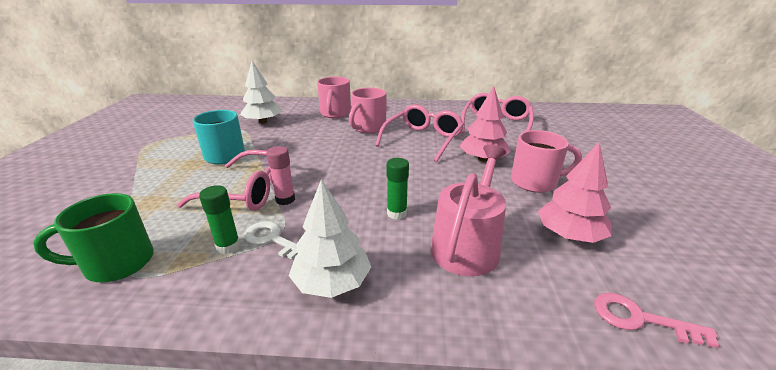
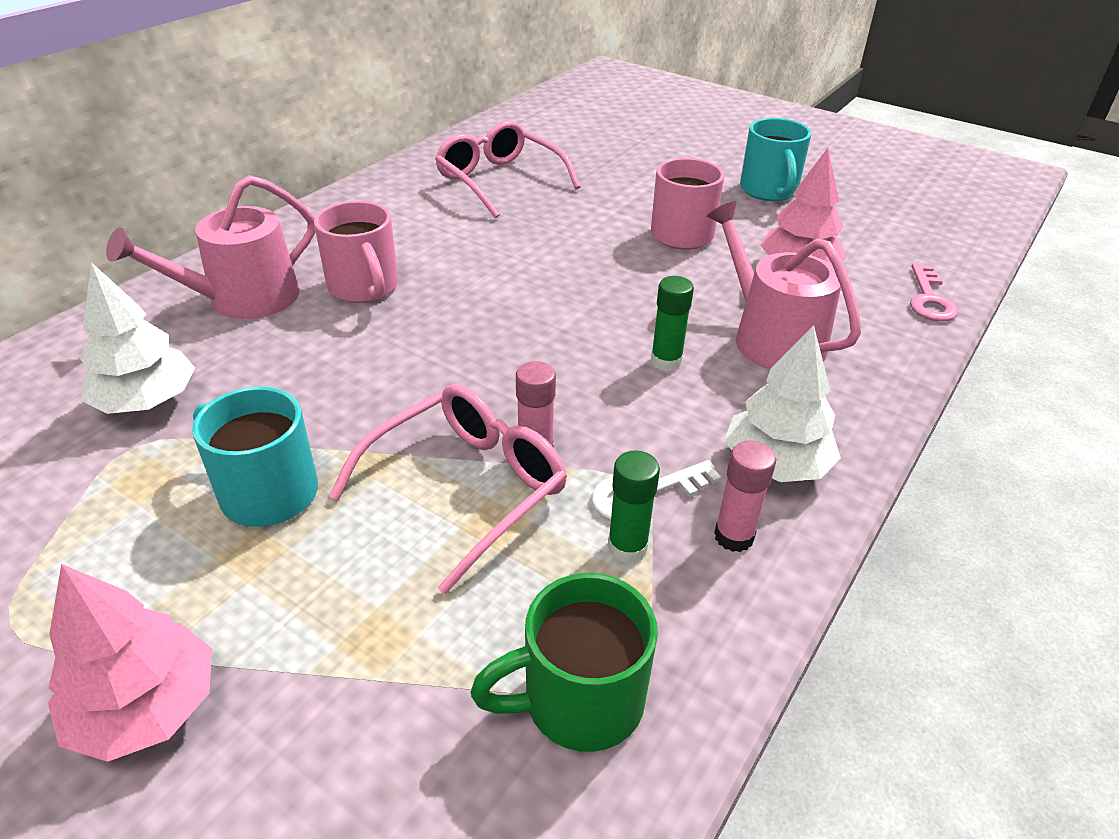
camera: 60 degrees left, 10 degrees up
(117, 263) = (579, 700): green mug -> green mug turned 60 degrees clockwise
(253, 282) = (734, 536): none -> pink glue stick
(335, 114) = (243, 299): pink mug -> pink watering can
(423, 139) = (476, 257): pink glasses -> none
(483, 159) = (591, 239): pink tree -> pink tree (146, 708)
(640, 319) = (929, 299): pink key -> pink key turned 45 degrees counterclockwise
(649, 197) = (769, 191): none -> turquoise mug

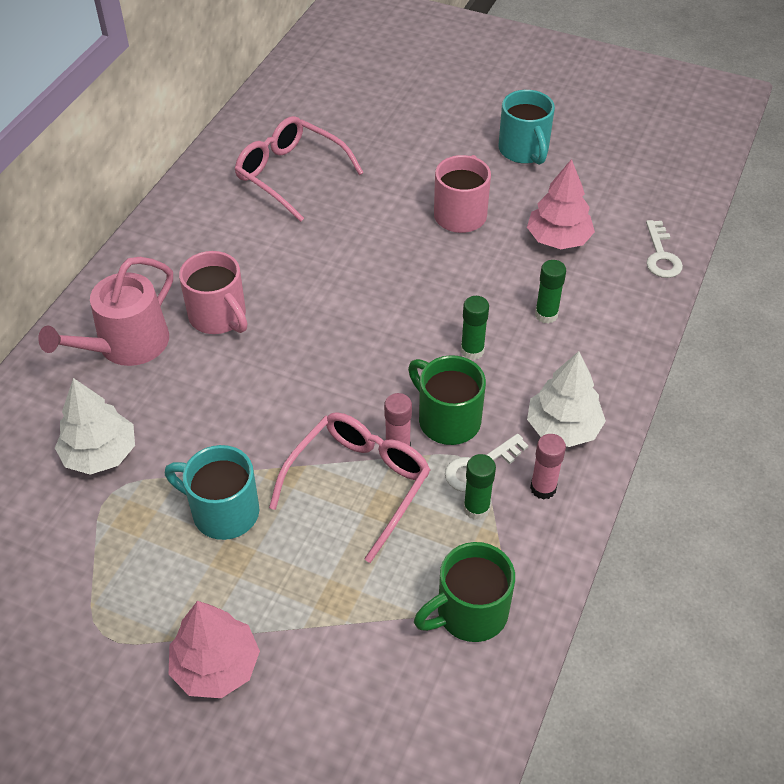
camera: 10 degrees left, 10 degrees up
(613, 431) = (447, 420): none -> green mug
(771, 338) = (546, 315): pink watering can -> green glue stick
(929, 299) = (661, 255): pink key -> white key

